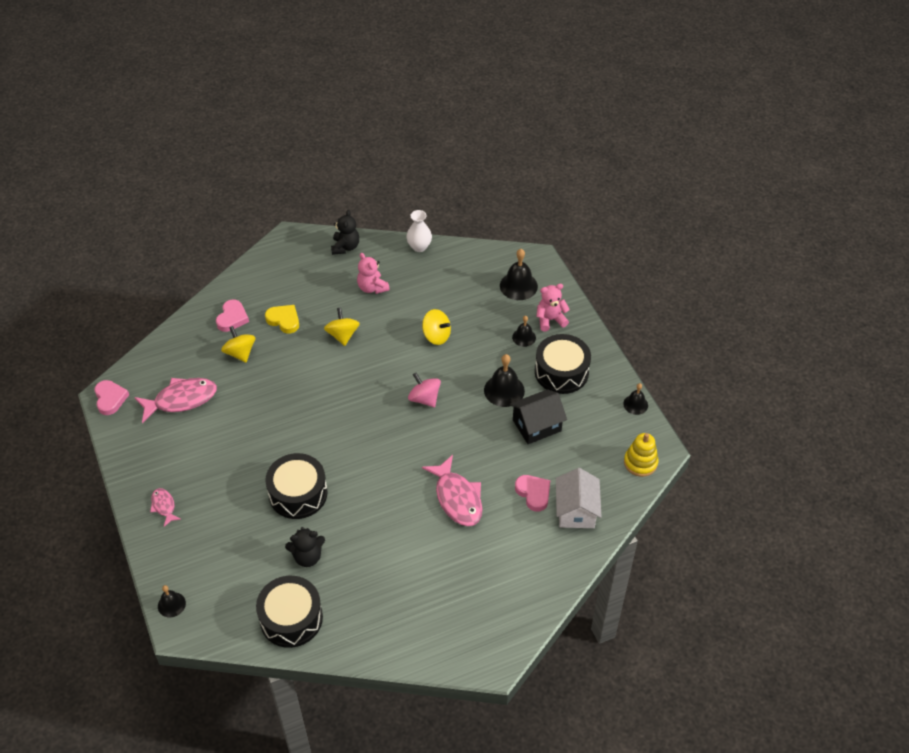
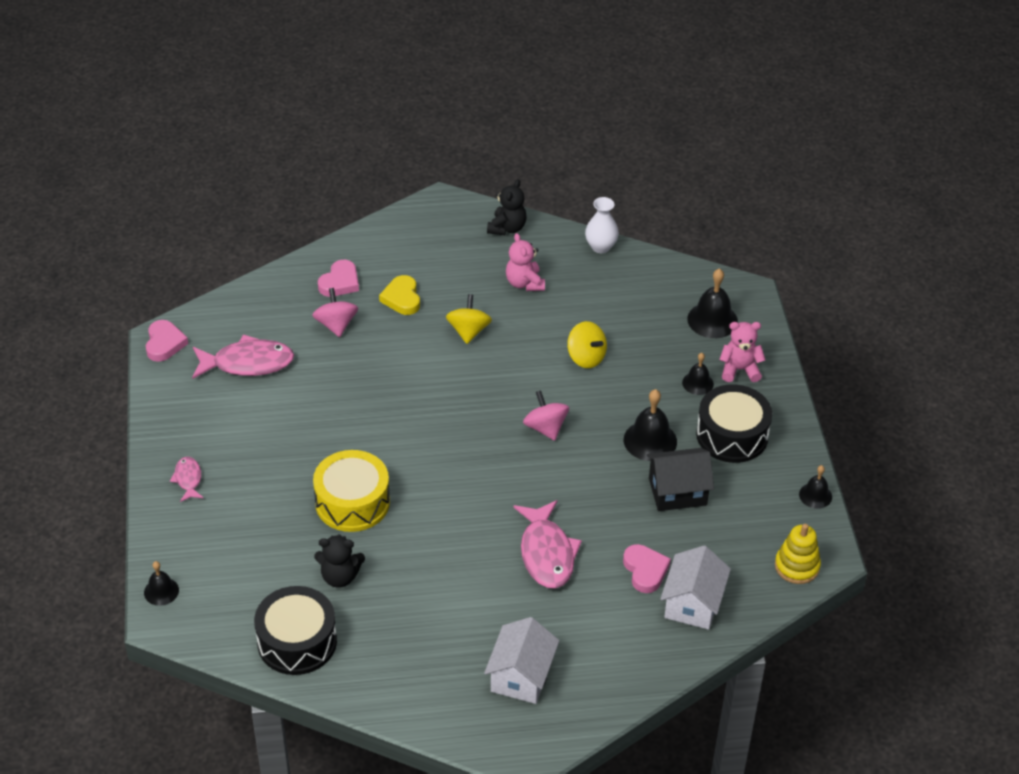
camera: 15 degrees right, 5 degrees down
(240, 353) = (336, 325): yellow spinning top -> pink spinning top
(284, 320) = (402, 298): yellow heart -> yellow heart turned 150 degrees counterclockwise
(298, 494) = (352, 502): black drum -> yellow drum
(470, 601) = (521, 676): none -> white house

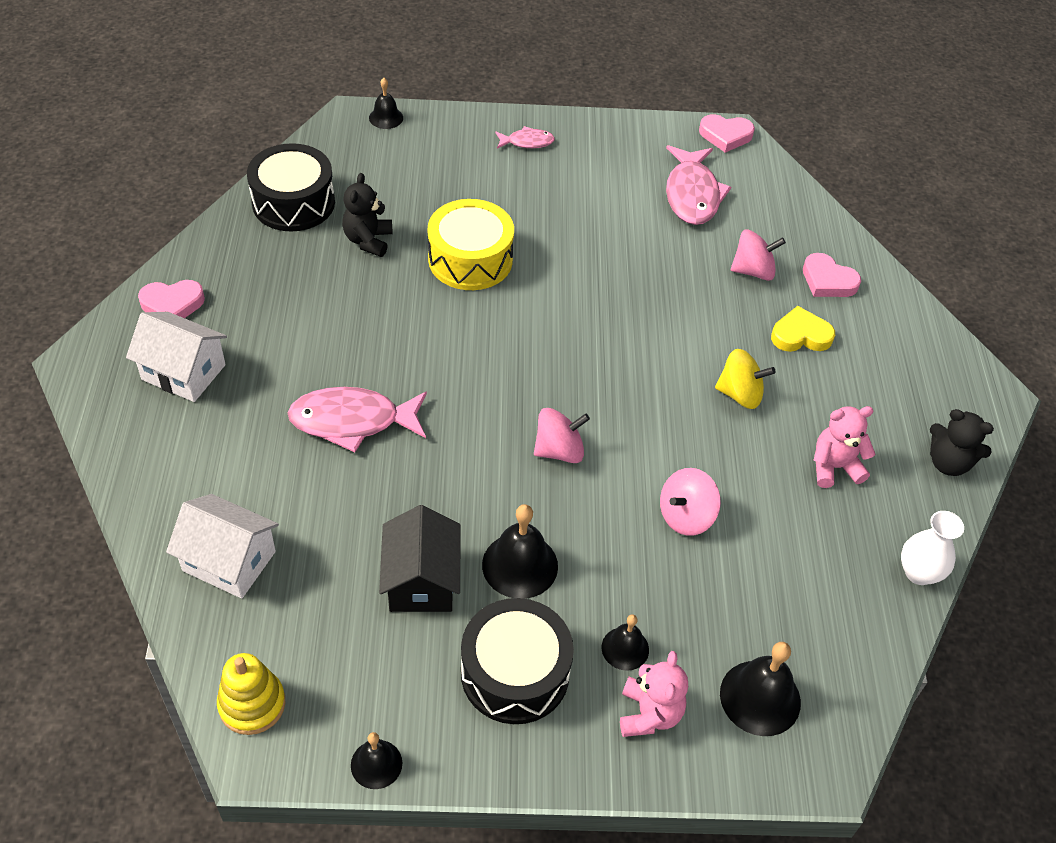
camera: 95 degrees right, 5 degrees up
(586, 357) = (686, 516): yellow spinning top -> pink spinning top
(645, 570) = (297, 518): pink heart -> pink heart (172, 304)

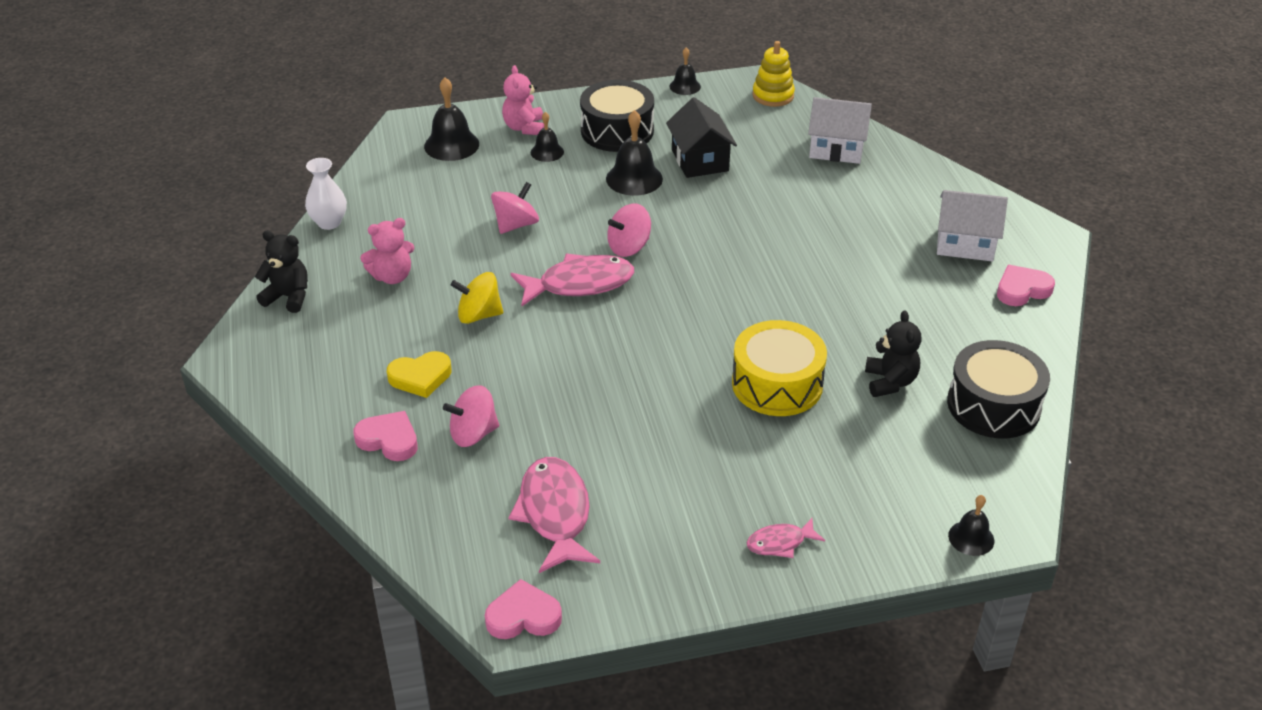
camera: 170 degrees right, 10 degrees down
(352, 421) = (805, 237): pink fish -> pink fish (579, 284)

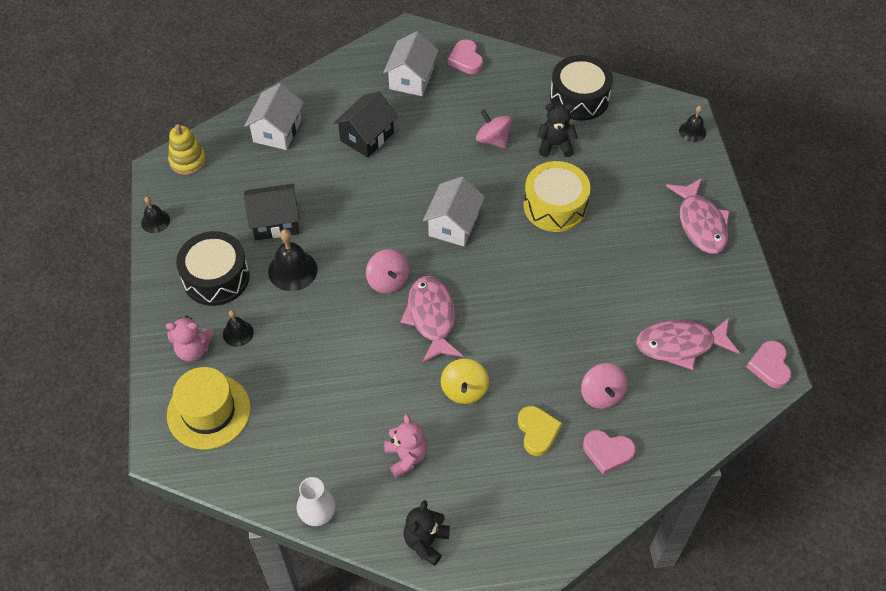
camera: 85 degrees left, 15 degrees up
(389, 440) = (607, 452): pink heart -> pink heart turned 105 degrees counterclockwise
(451, 145) = (209, 411): black bell -> yellow hat
(516, 225) = (345, 360): pink spinning top -> pink spinning top (493, 139)
(724, 294) = (453, 224): none -> white house
(780, 543) = (700, 223): pink fish -> pink fish, size x1.91
(850, 215) = (367, 136): none -> black house

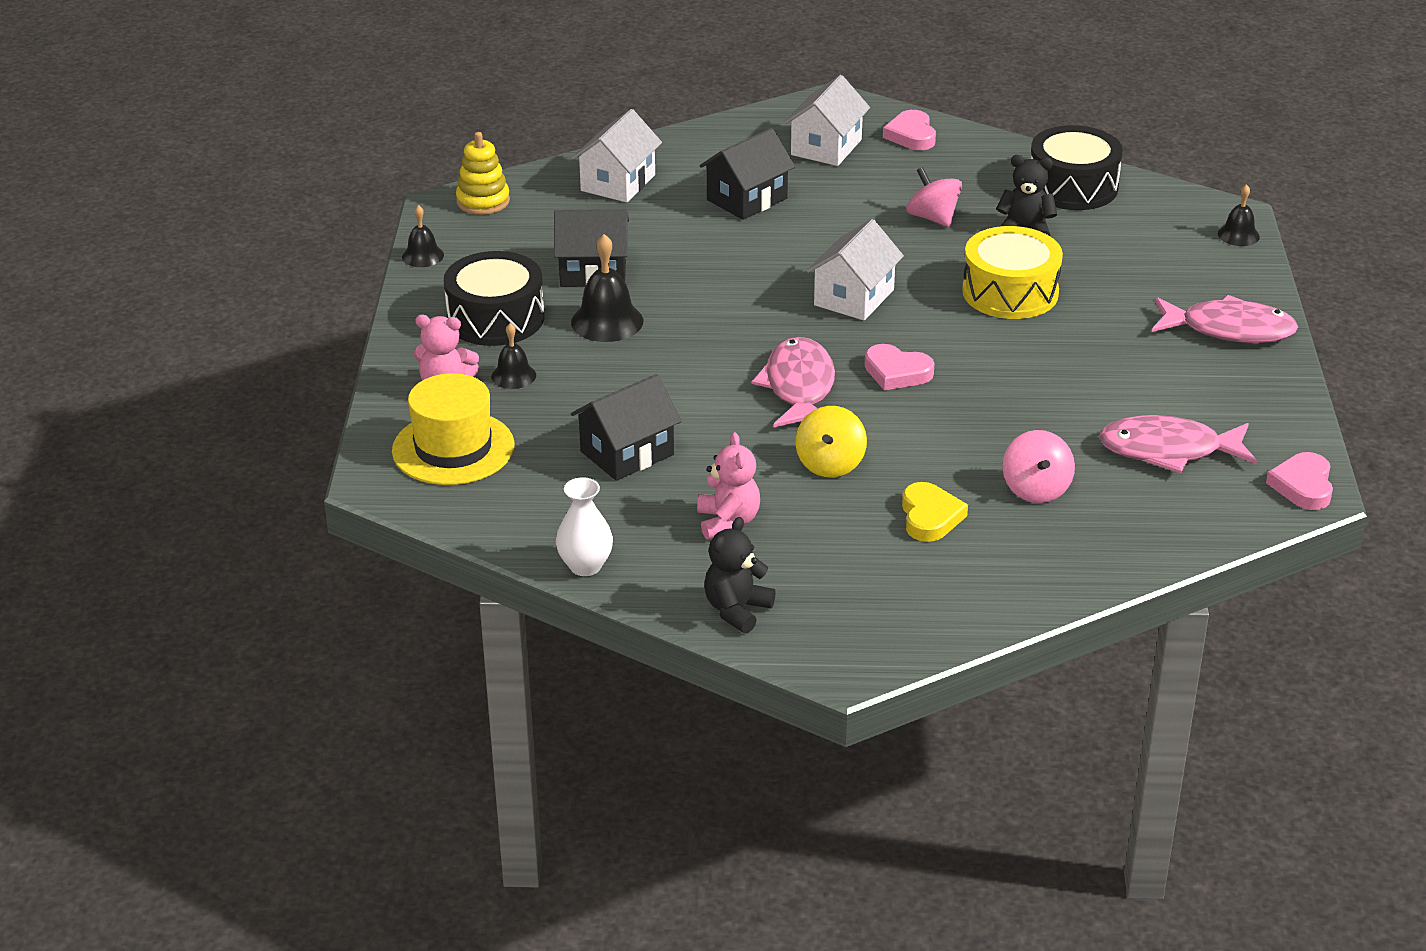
camera: 10 degrees right, 20 degrees down
(327, 399) = (627, 453): none -> black house
(388, 281) = (743, 344): pink spinning top -> none
(607, 452) = (1031, 548): pink heart -> pink heart (897, 372)
(700, 223) = (1229, 330): pink fish -> pink fish turned 75 degrees counterclockwise

